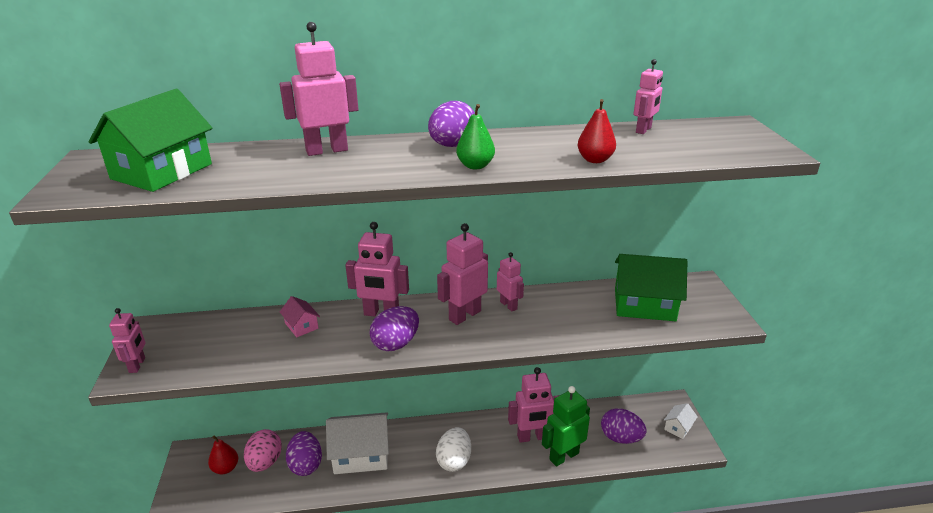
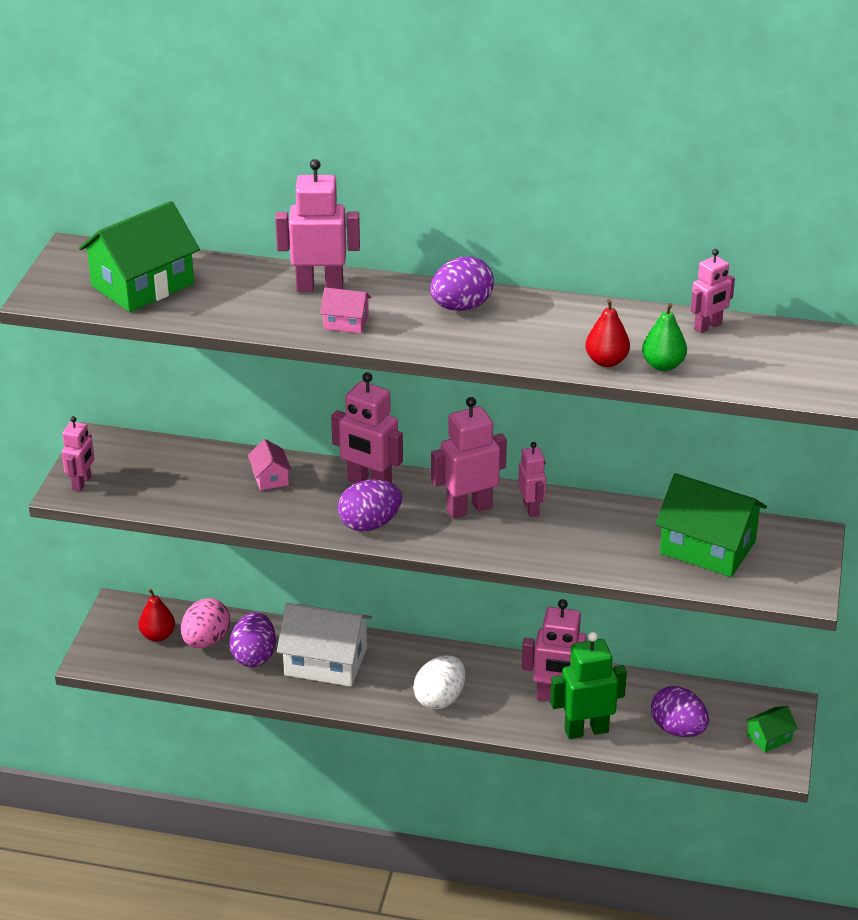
camera: 20 degrees right, 5 degrees up
(363, 169) = (346, 322): none -> pink house
(475, 166) = (467, 343): green pear -> green pear (663, 365)
(678, 427) = (769, 737): white house -> green house

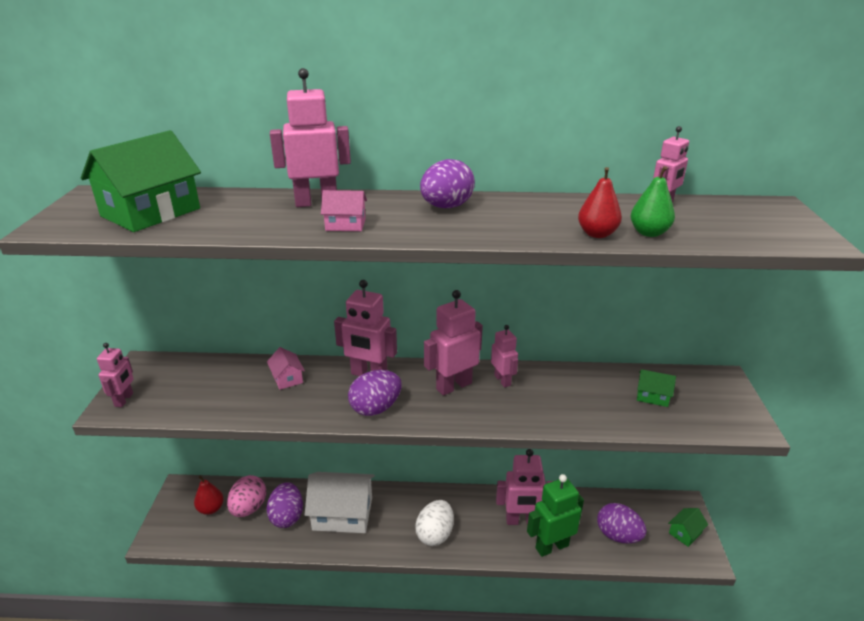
camera: 10 degrees left, 5 degrees down
(707, 547) = (652, 396): green house -> green house, size x0.47

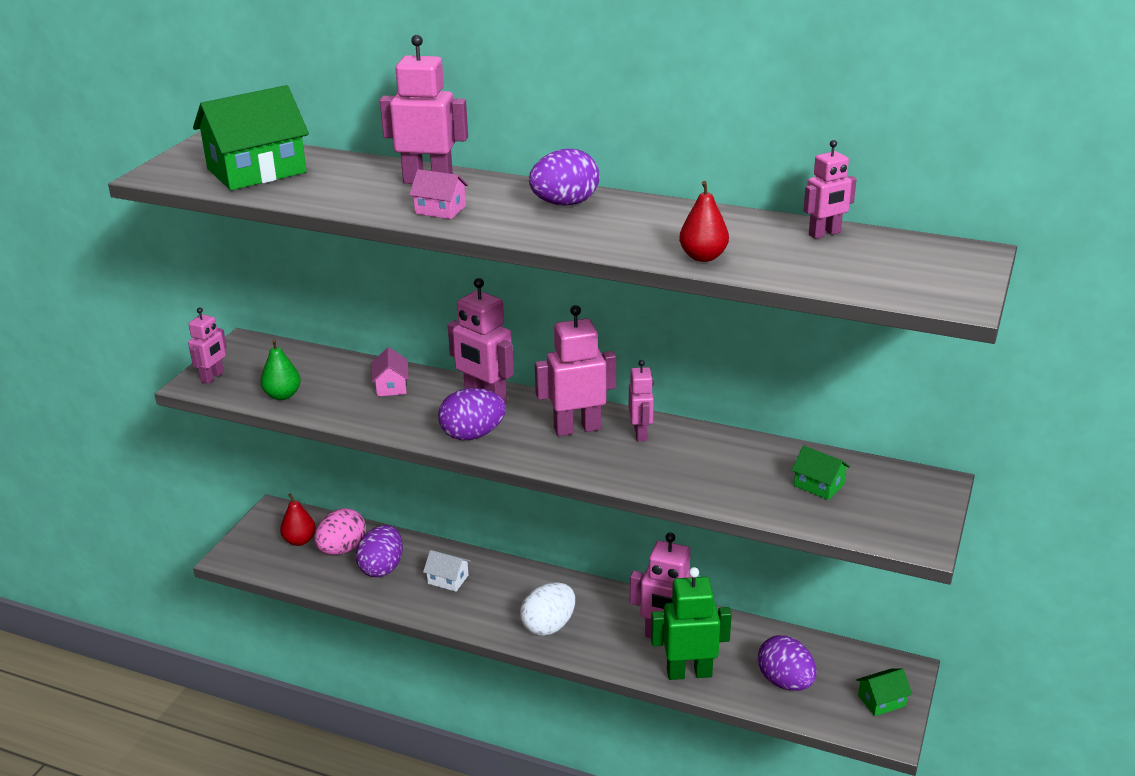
camera: 20 degrees right, 0 degrees up
(342, 514) = (448, 579): white house -> white house, size x0.47
(649, 233) = (765, 264): green pear -> green pear (282, 395)

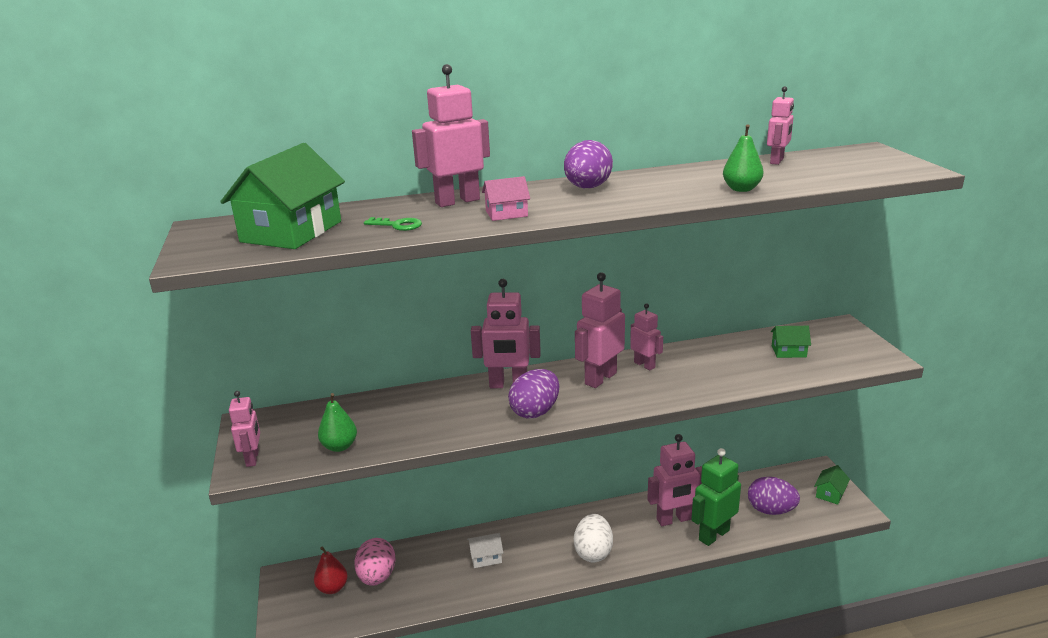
camera: 35 degrees left, 5 degrees down
(338, 192) = (398, 225): none -> green key
(382, 568) = (425, 574): purple egg -> none
(391, 386) = (424, 404): pink house -> none
(703, 257) = (741, 189): red pear -> green pear

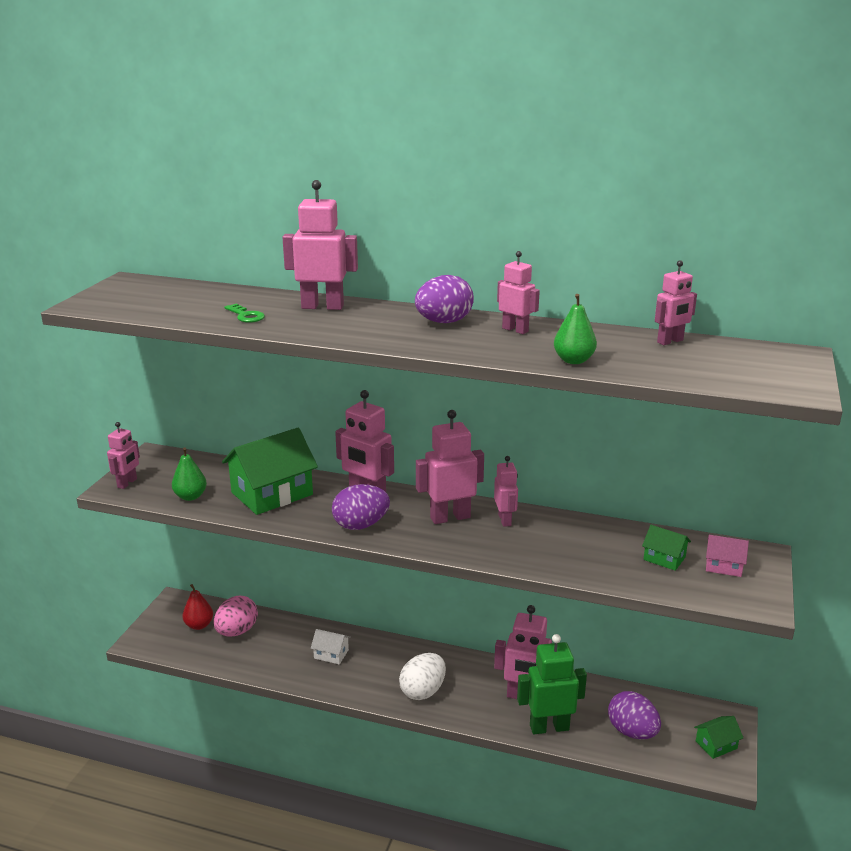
camera: 30 degrees right, 0 degrees up
(291, 232) = (172, 301): green house -> green house (272, 493)
(506, 213) = (338, 328): pink house -> pink house (723, 566)
(654, 180) = (515, 330): none -> pink robot

